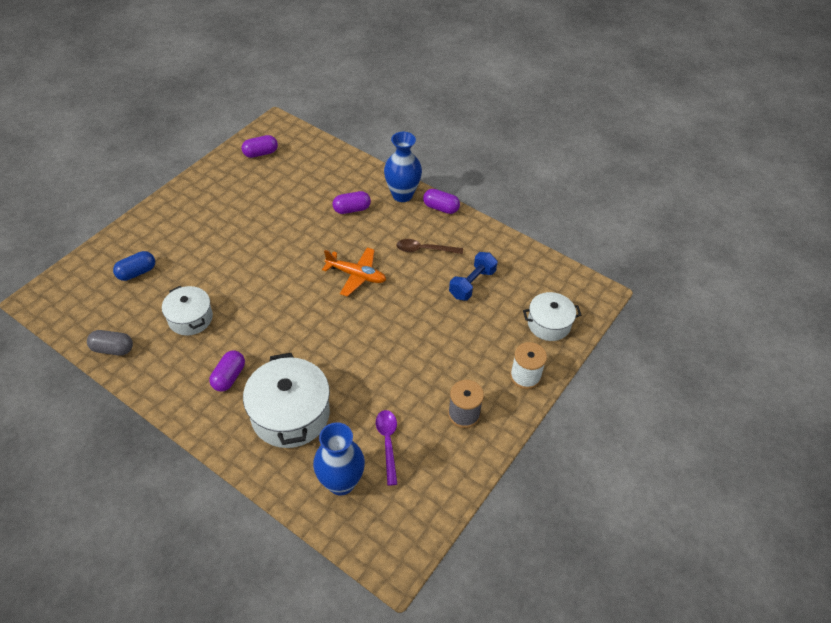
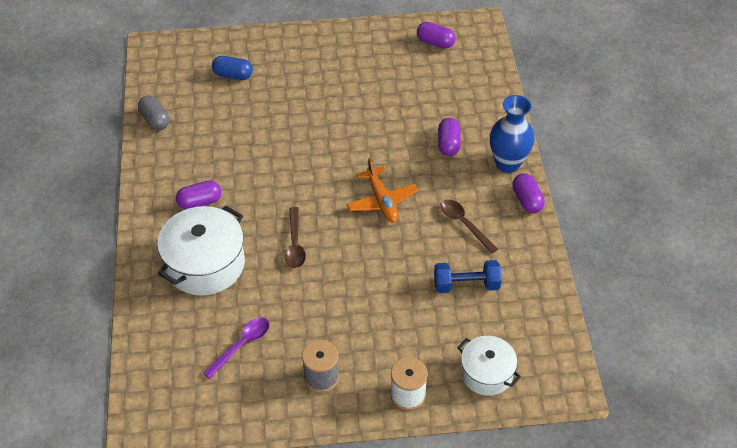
camera: 50 degrees right, 0 degrees up
(190, 318) = (226, 138): white pot -> none
(336, 348) = (295, 244): none -> brown spoon
(341, 482) = (177, 342): blue vase -> none
(352, 209) = (448, 144): purple capsule -> purple capsule turned 60 degrees clockwise

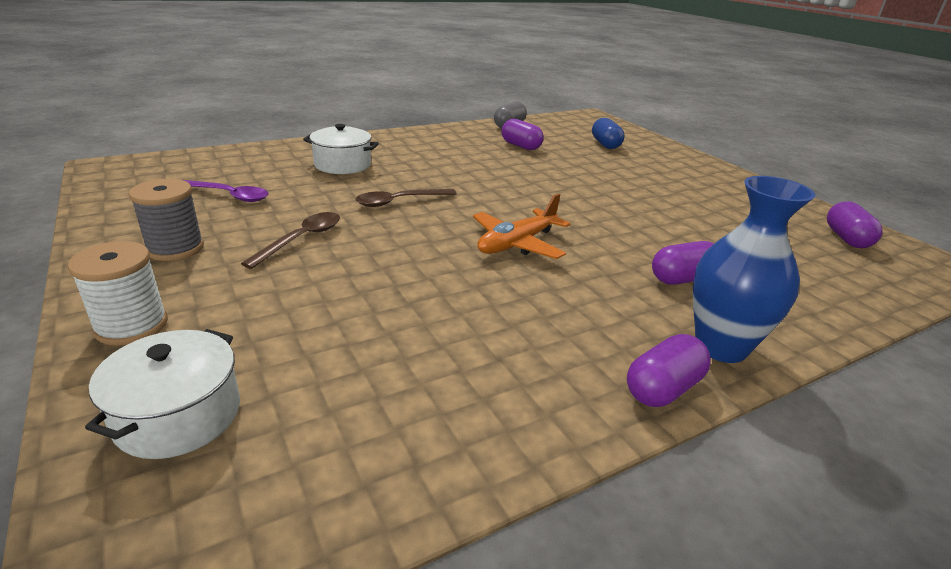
camera: 65 degrees right, 20 degrees down
(200, 202) = (425, 152): purple capsule -> purple capsule (521, 146)
(205, 264) = (342, 165): white pot -> white pot, size x0.61
(464, 224) = (536, 322): brown spoon -> brown spoon (301, 239)
(466, 285) = (400, 348): blue dumbbell -> none

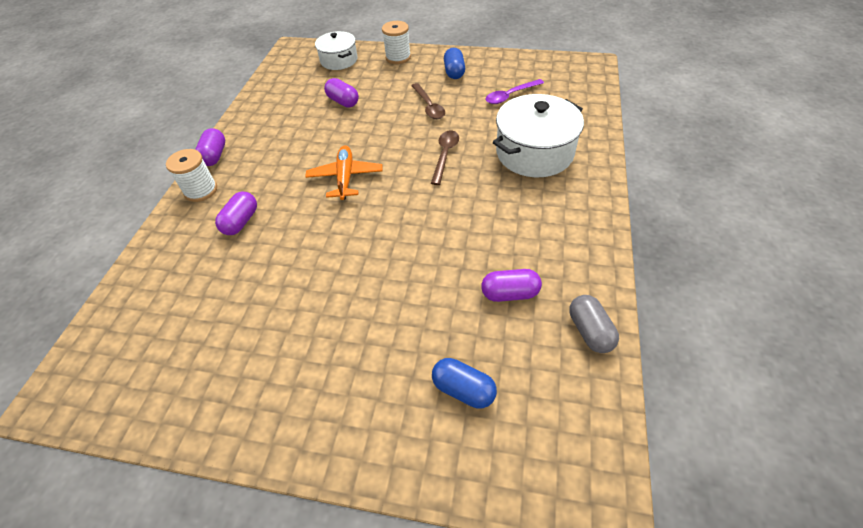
camera: 135 degrees right, 20 degrees up
(175, 248) = (454, 72): grey spool -> blue capsule
(342, 165) = (534, 153): white pot -> white pot, size x1.63
(720, 347) = (201, 190): blue vase -> white spool
(846, 238) = (140, 378): purple capsule -> purple capsule (343, 101)

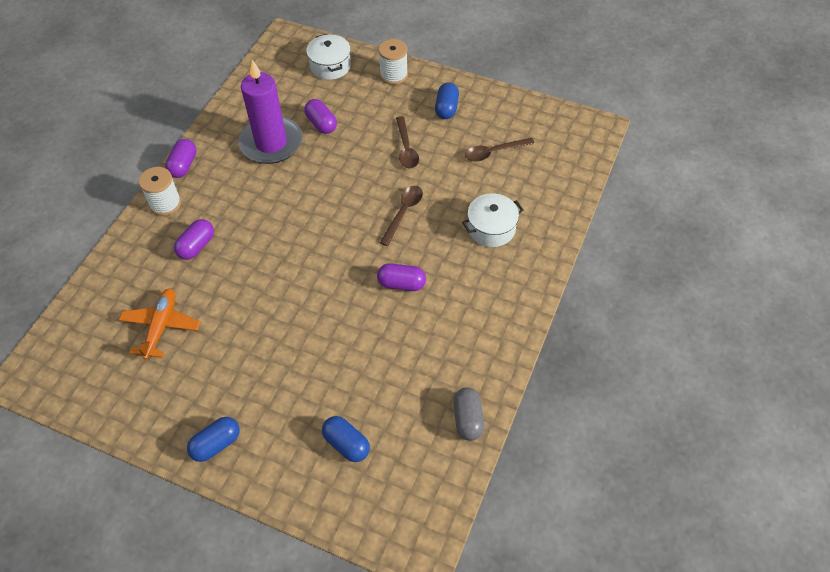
camera: 10 degrees right, 5 degrees up
(298, 123) = (271, 143): none -> purple candle
(305, 426) = (216, 444): none -> blue capsule
(345, 178) = (301, 218): orange plane -> orange plane (161, 326)
(510, 96) = (494, 152): purple spoon -> brown spoon
(510, 293) = (413, 370): purple capsule -> purple capsule (401, 284)
(534, 153) = (491, 228): white pot -> white pot, size x0.61

